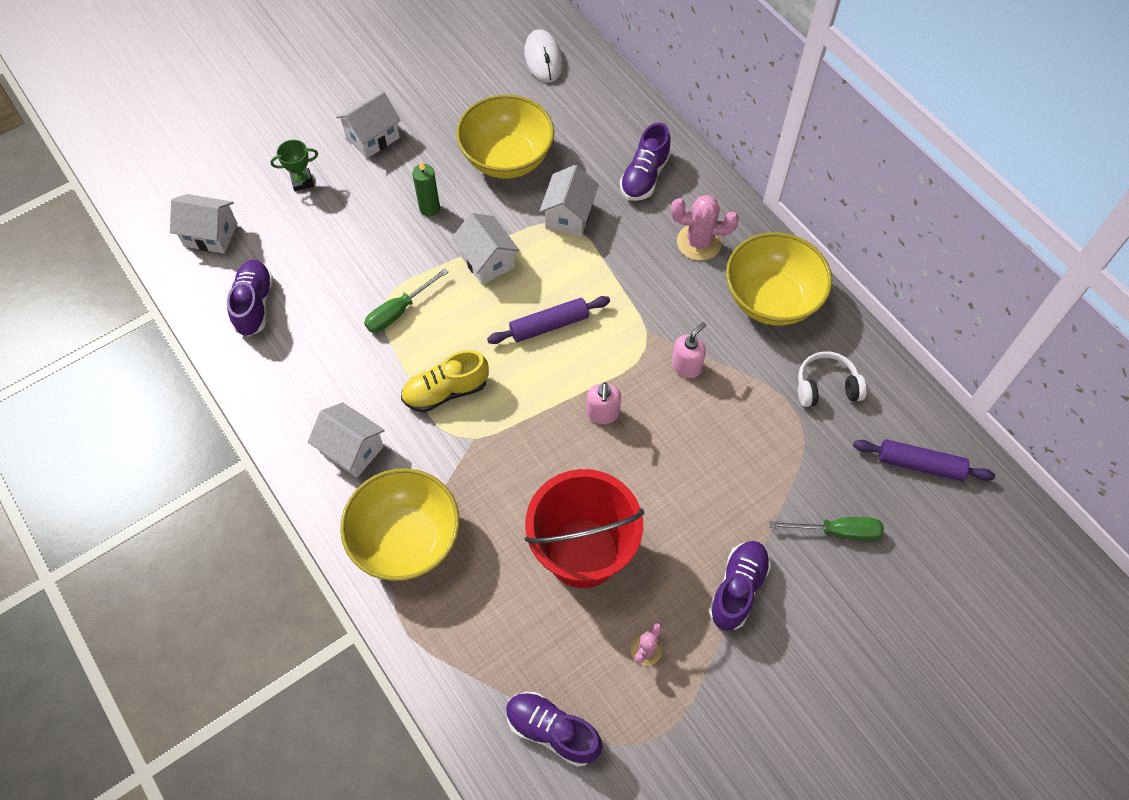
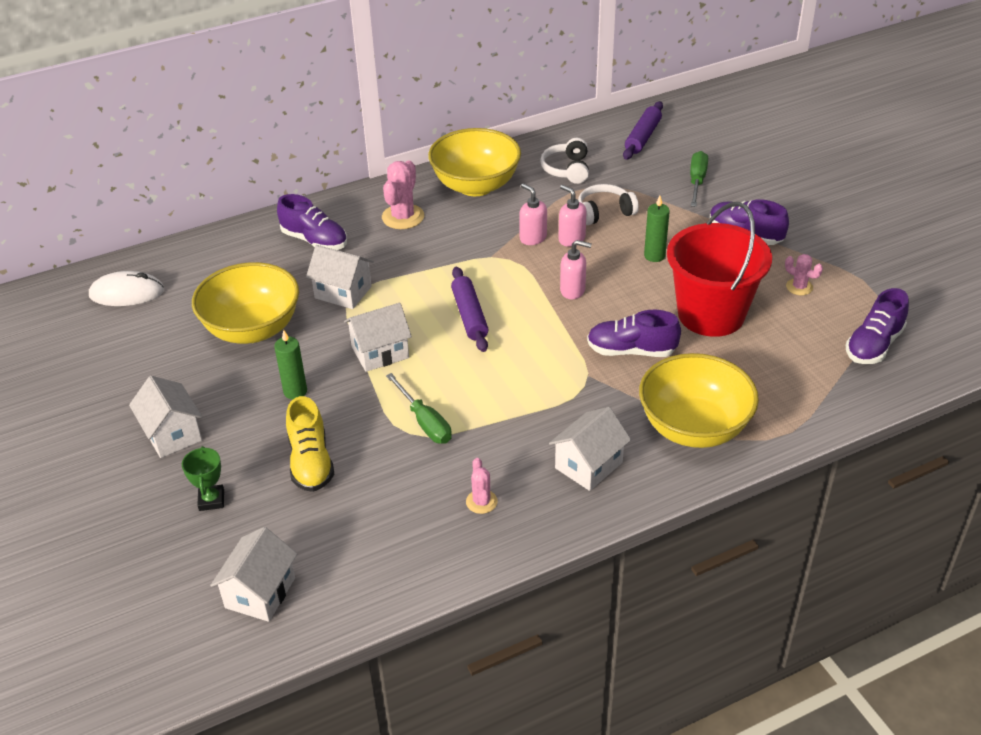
camera: 80 degrees left, 20 degrees down
(254, 304) = (381, 547): purple shoe -> purple shoe (631, 351)
(305, 369) = (481, 502): none -> pink cactus
(446, 391) = (531, 391): yellow shoe -> yellow shoe (311, 462)
(677, 490) = (654, 256): none -> green candle
(691, 403) = (571, 239): none -> pink soap dispenser
(749, 433) = (604, 212): none -> white headphones

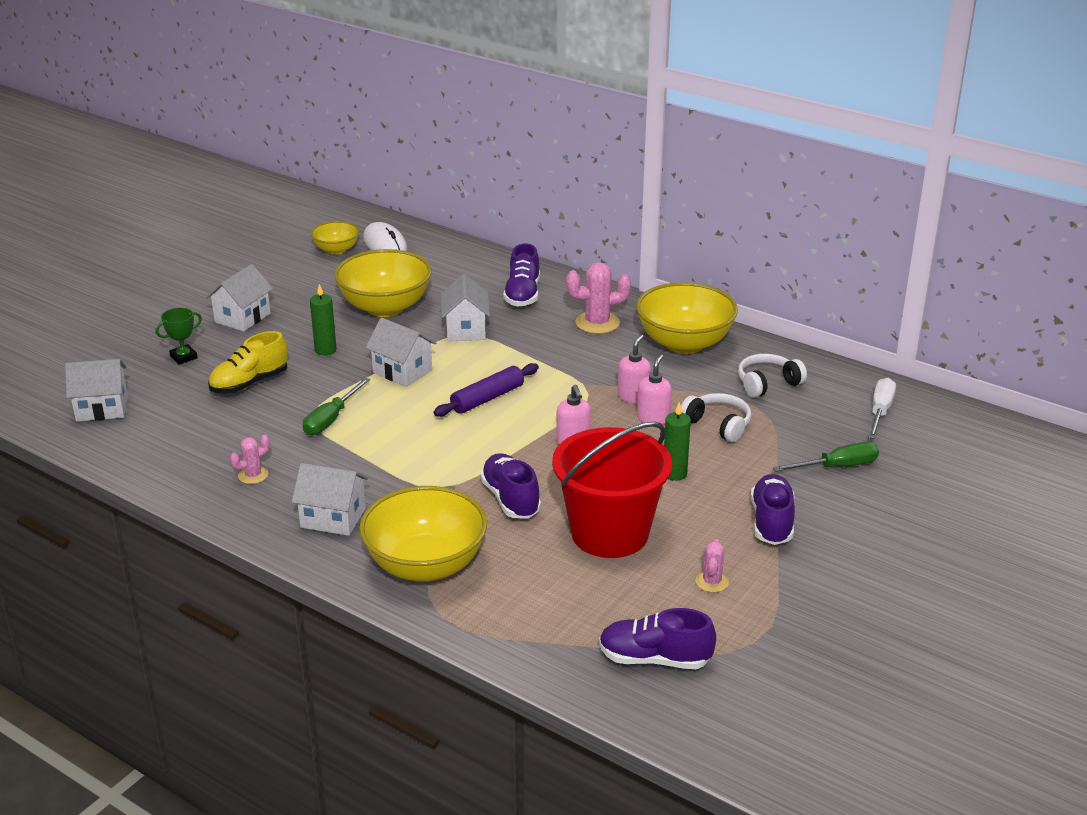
camera: 60 degrees right, 10 degrees down
(100, 329) = (336, 250): none -> yellow bowl
(642, 137) = (880, 411): purple rolling pin -> white screwdriver

